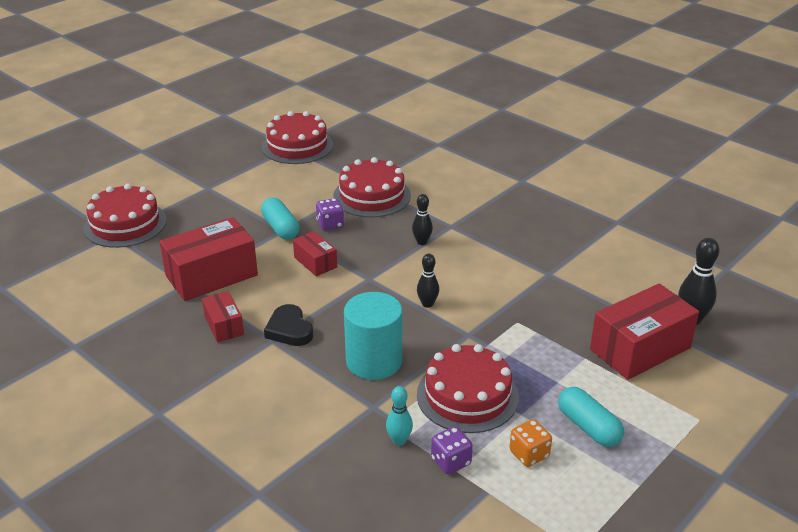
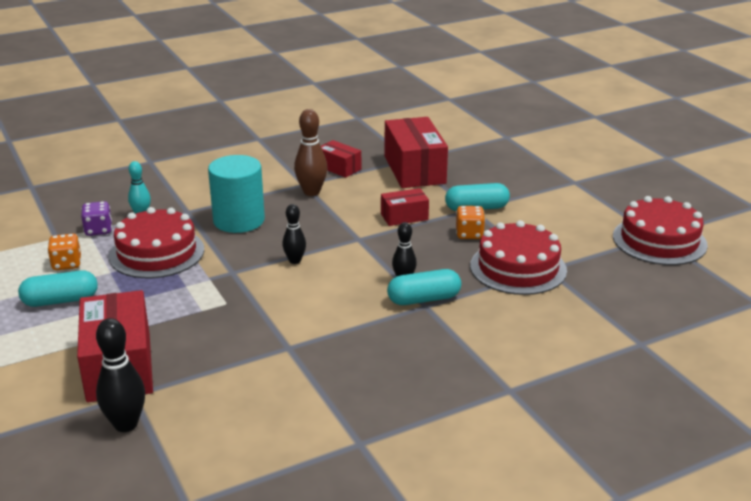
camera: 110 degrees right, 5 degrees down
(125, 224) = (521, 142): red cake -> none
(224, 325) = (339, 168): red box -> red box turned 45 degrees clockwise
(289, 330) = (311, 192): black heart -> brown bowling pin
(330, 224) = (469, 234): purple dice -> orange dice
(443, 228) = (424, 299): none -> turquoise capsule

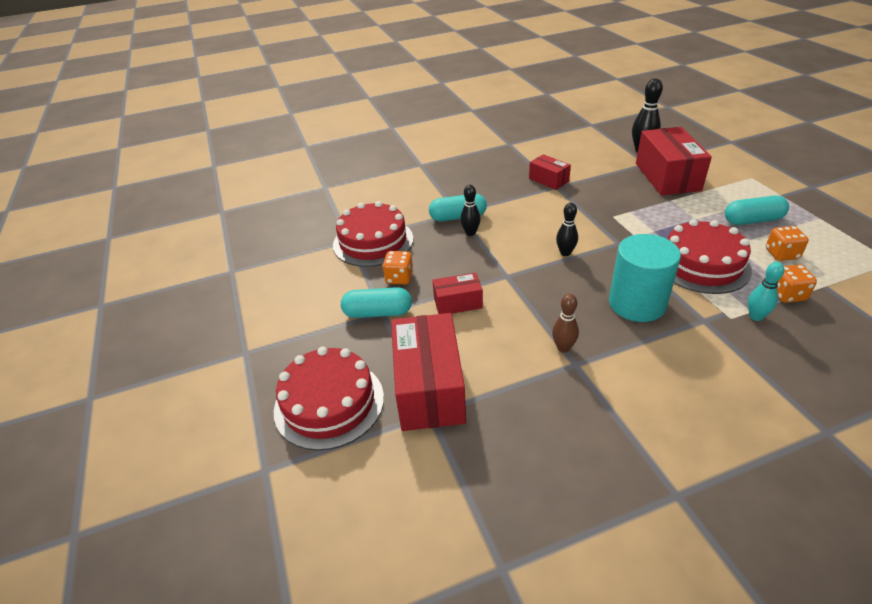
camera: 170 degrees left, 10 degrees up
(98, 230) = (787, 295): purple dice -> orange dice
(311, 192) = (563, 347): brown bowling pin -> brown bowling pin, size x0.64
(339, 168) = (531, 398): red box -> red box (548, 180)
(659, 240) = (233, 266): red cake -> red cake (329, 403)

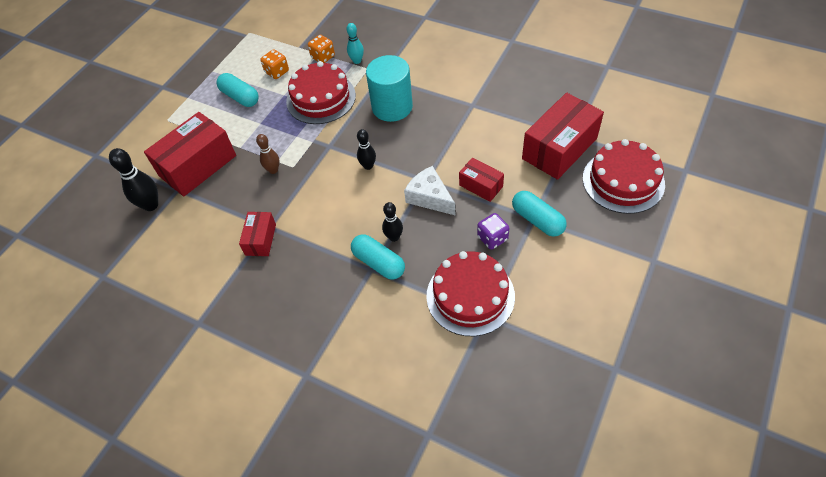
camera: 130 degrees left, 15 degrees up
(399, 278) = (492, 238): orange dice -> purple dice
(485, 268) = (430, 197): none -> white cheese
(563, 347) = (465, 116): brown bowling pin -> brown bowling pin (273, 170)

